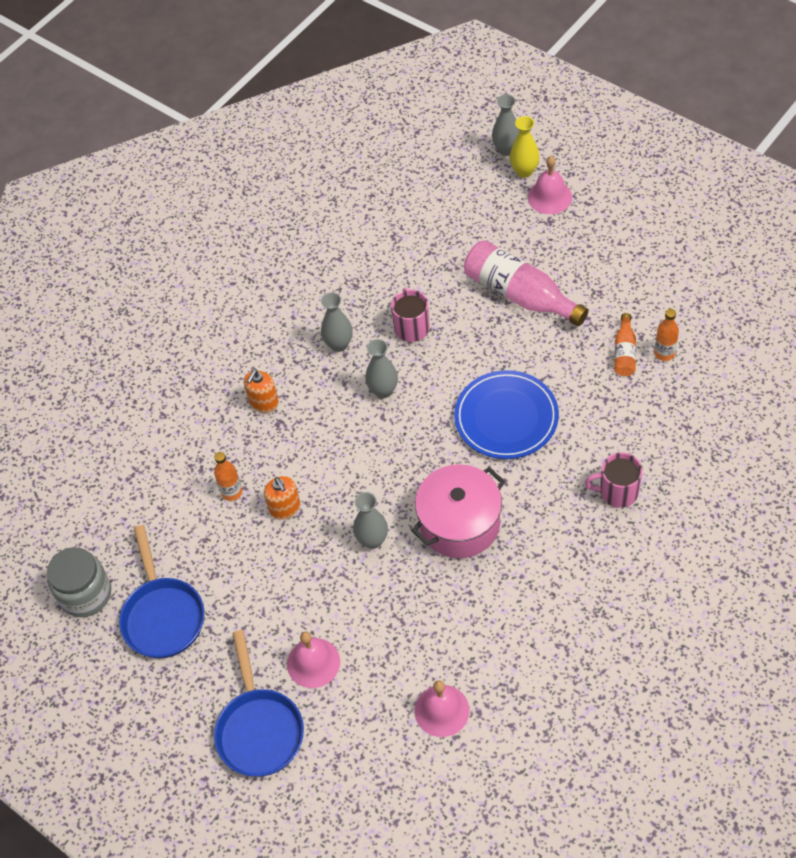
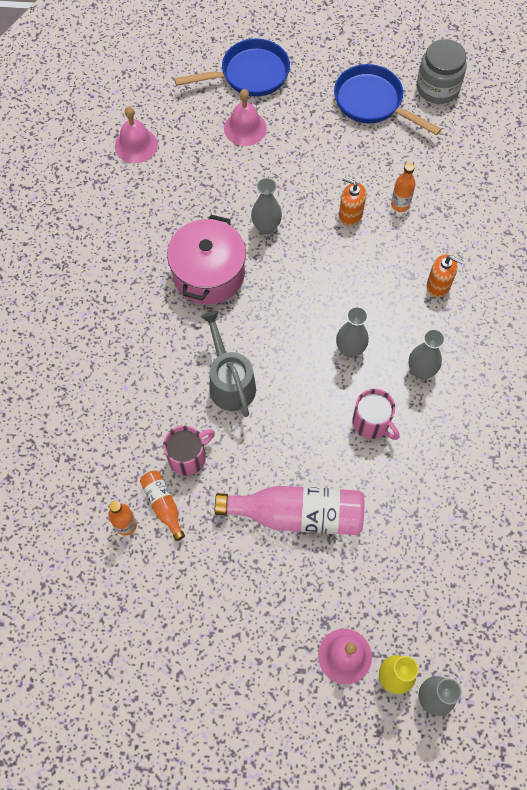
camera: 140 degrees right, 10 degrees up
(259, 729) = (249, 75): blue pan -> blue pan turned 120 degrees clockwise
(264, 402) = (438, 285): orange soap dispenser -> orange soap dispenser turned 120 degrees clockwise
(506, 417) = (229, 382): blue plate -> grey watering can
(617, 491) = (98, 366): pink mug -> pink mug (188, 457)

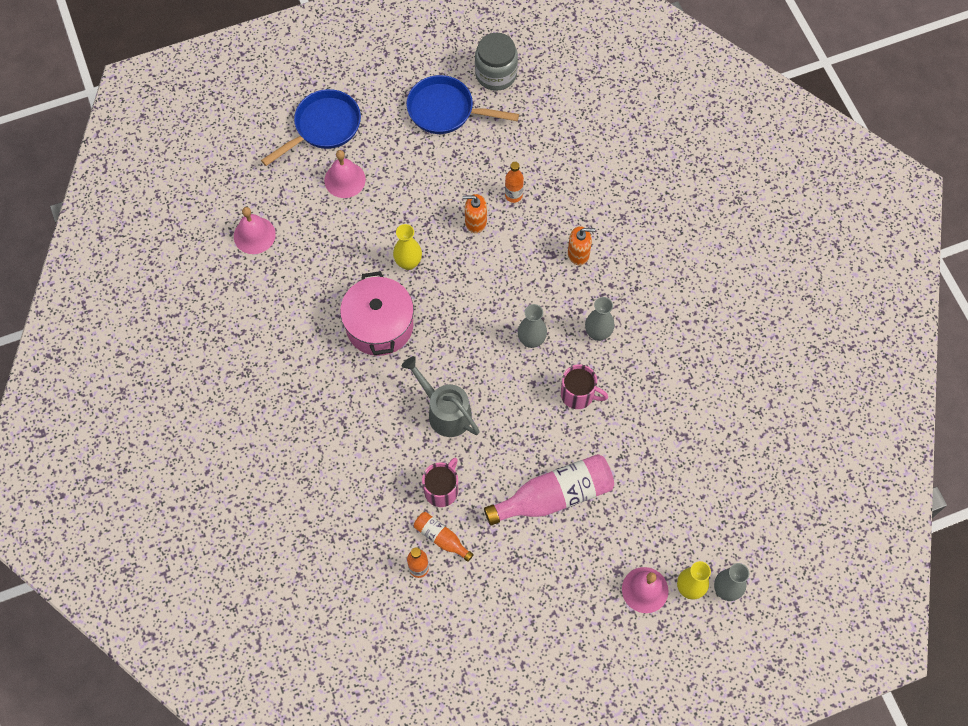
camera: 25 degrees left, 0 degrees up
(266, 227) = (408, 263): grey vase -> yellow vase

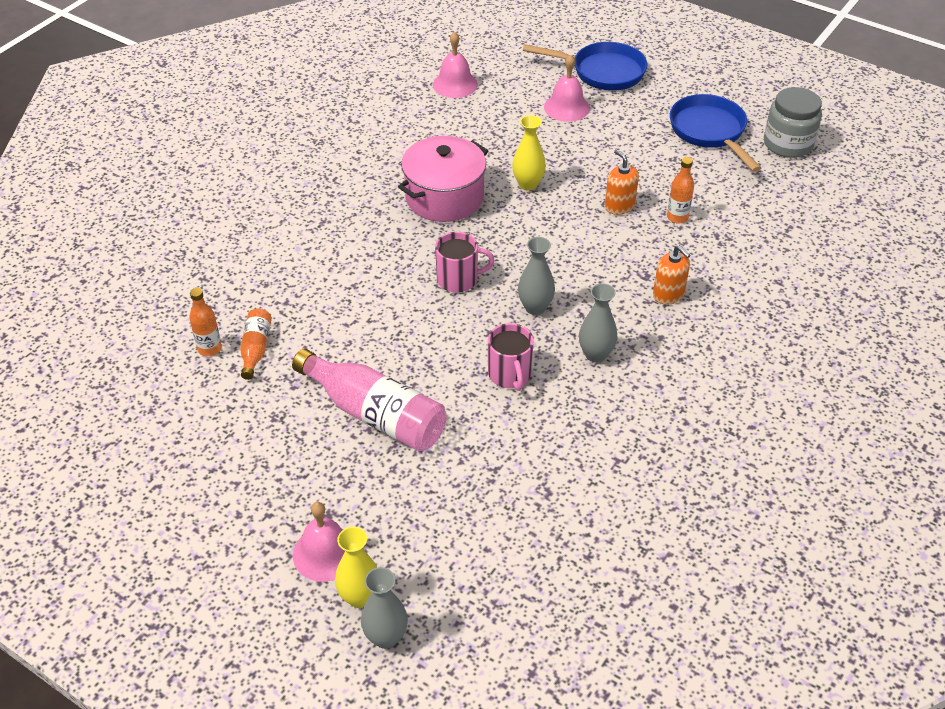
camera: 55 degrees right, 20 degrees down
(441, 490) = (309, 323): pink mug -> pink mug (458, 279)
(444, 411) = (396, 284): grey watering can -> none

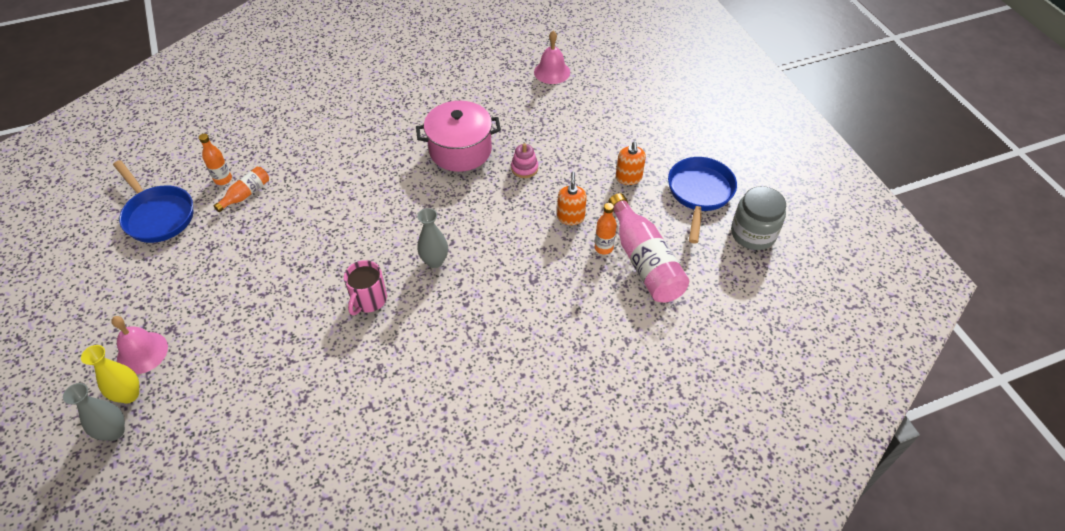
camera: 35 degrees right, 5 degrees up
(375, 414) = (263, 278): pink bottle -> pink bottle (644, 261)
(458, 279) = (408, 213): pink mug -> none
(528, 184) = (524, 168): yellow vase -> pink stacking toy
(566, 107) = (611, 124): pink bell -> none
(595, 354) = (437, 319): grey vase -> none
(602, 72) = (666, 109): blue pan -> blue pan (158, 215)
(668, 294) = (534, 303): orange soap dispenser -> orange soap dispenser (628, 178)

